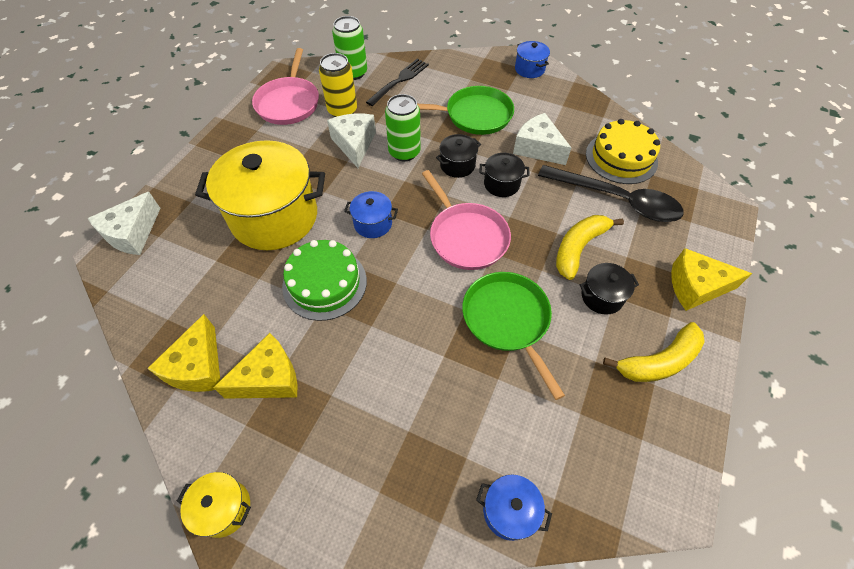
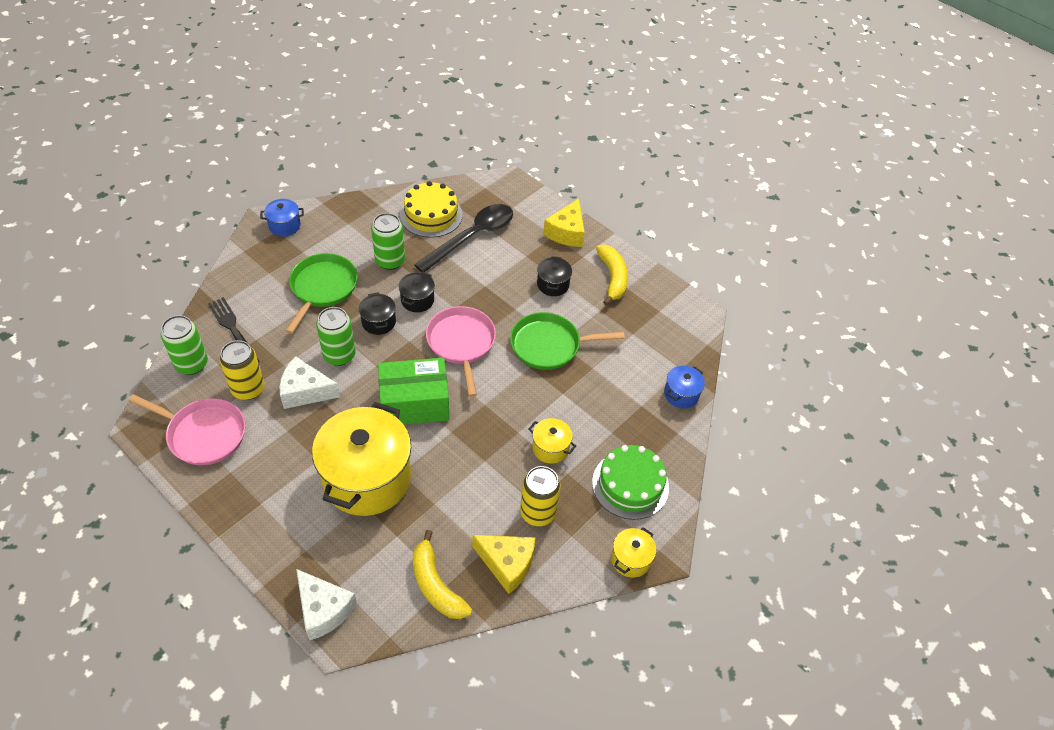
camera: 75 degrees left, 5 degrees down
(269, 378) = (538, 512): yellow cheese -> yellow can
(324, 283) = (463, 454): green cake -> green cake (630, 484)
(360, 365) = (550, 448): none -> yellow pot
(373, 224) = (414, 403): blue pot -> green box
(466, 237) = (461, 343): pink pan -> pink pan turned 90 degrees counterclockwise
(537, 148) = (390, 261): white cheese -> green can
(578, 248) = (505, 279): yellow banana -> yellow banana (435, 585)

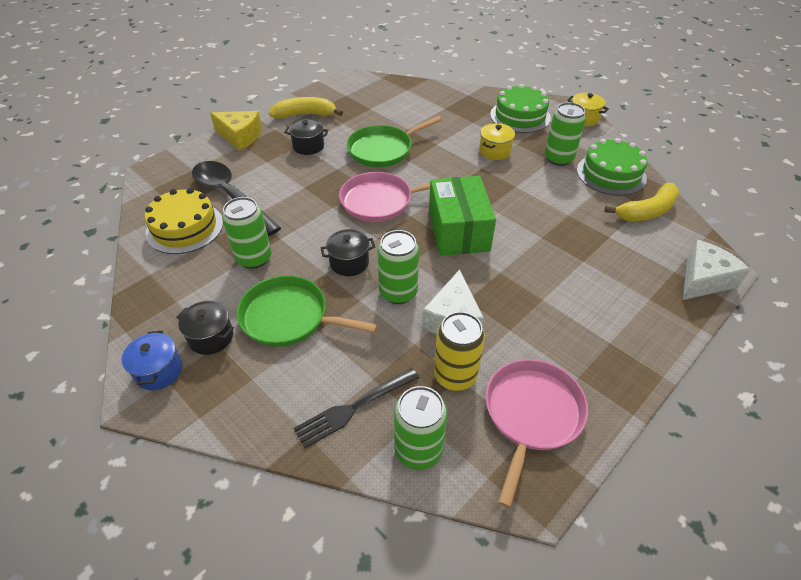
camera: 85 degrees left, 5 degrees down
(367, 478) = (554, 260): yellow pot -> none
(417, 300) = (319, 234): black pot -> black pot (211, 337)
(507, 564) = (611, 174): yellow cheese -> green cake
(538, 512) = (558, 158): yellow can -> green can
(549, 345) = (383, 150): green pan -> green pan turned 60 degrees clockwise
(681, 394) = (432, 91): blue pot -> none

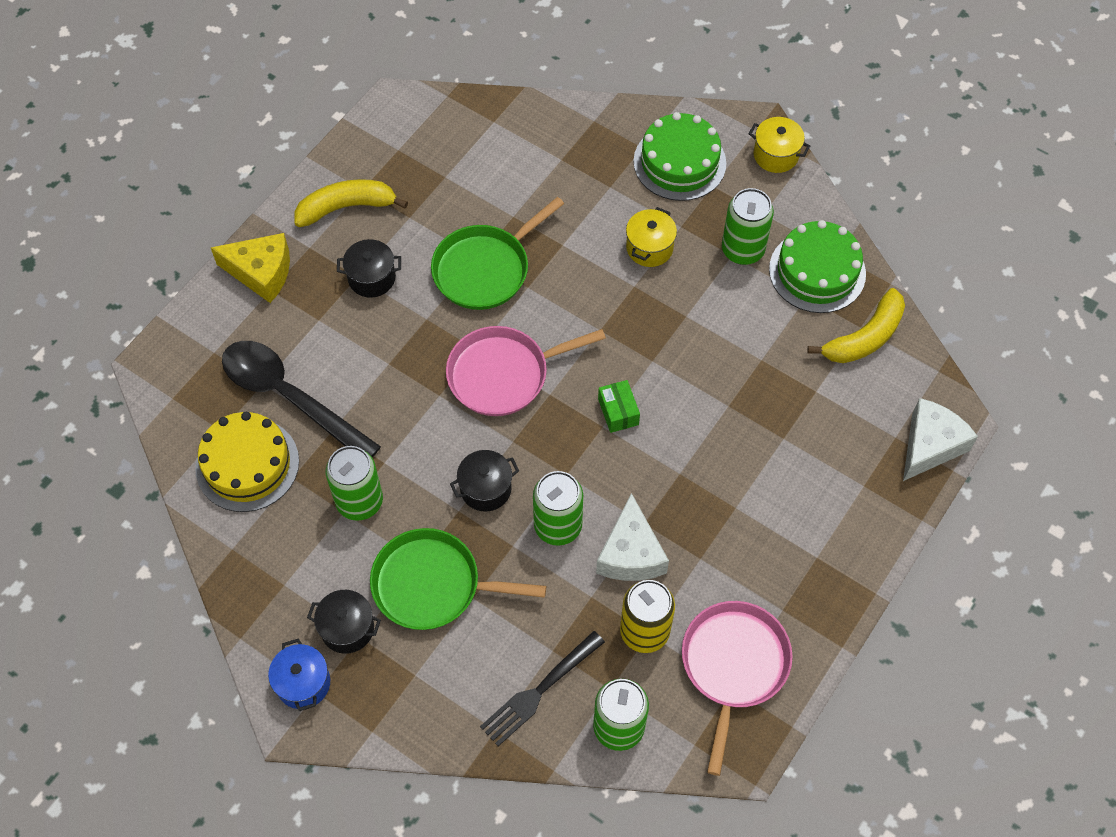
camera: 10 degrees left, 15 degrees up
(458, 231) = (618, 412): green box -> green box, size x0.45

